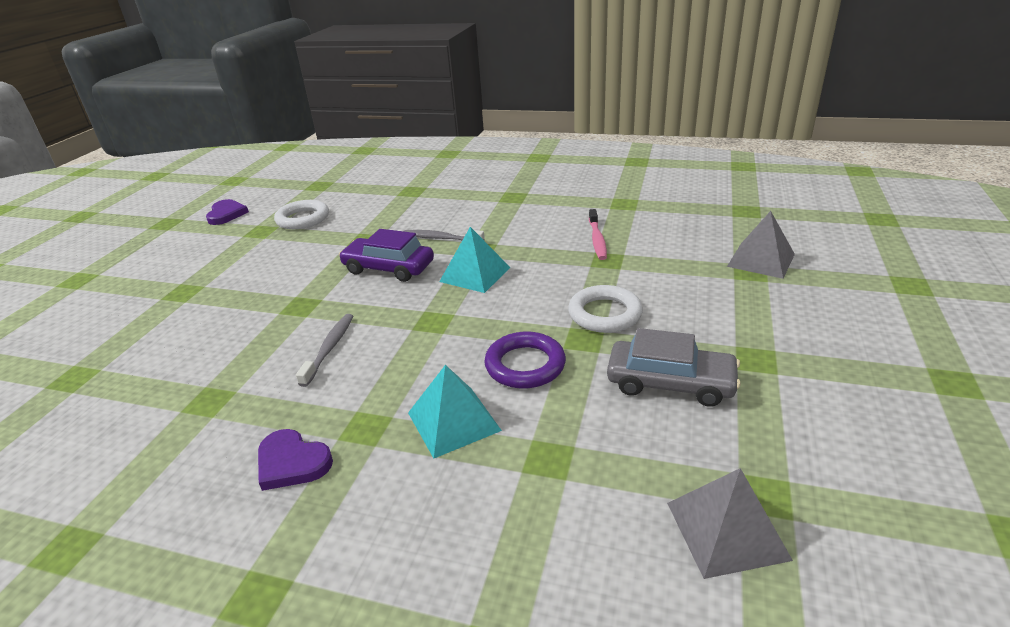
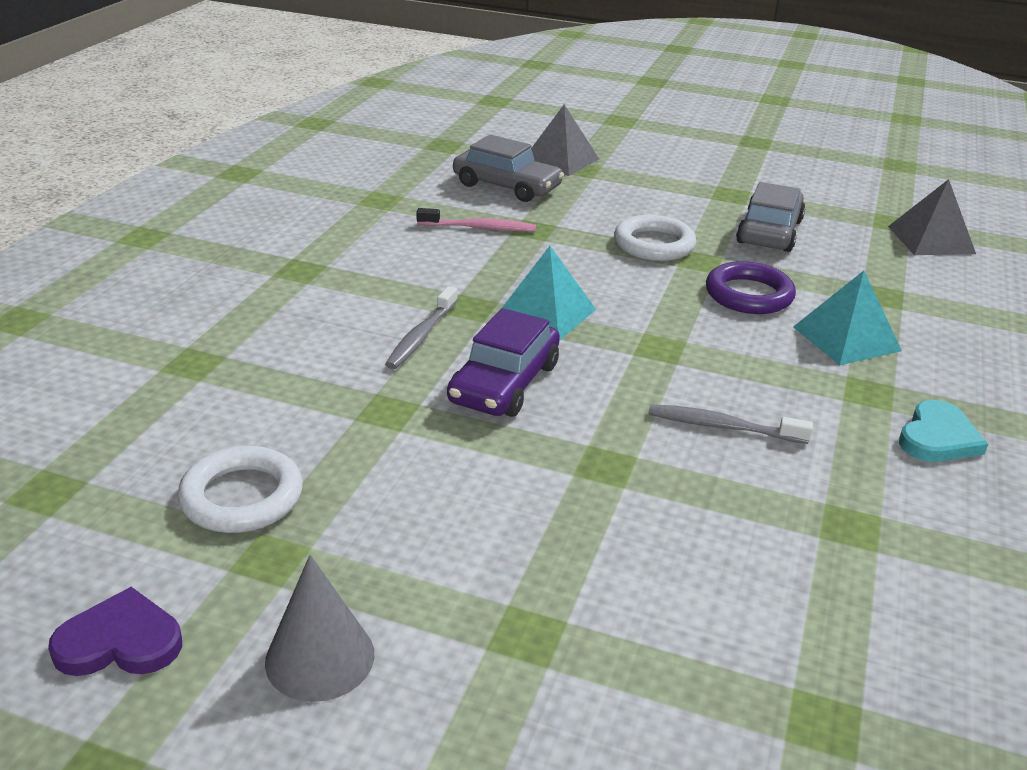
camera: 90 degrees left, 0 degrees up
(196, 249) = (320, 657): none -> grey cone
(292, 462) = (938, 437): purple heart -> turquoise heart
(681, 242) = (507, 186): none -> grey car

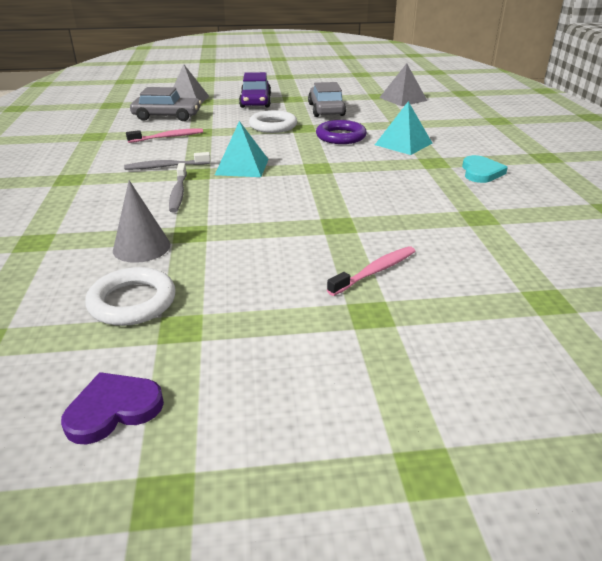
camera: 25 degrees left, 0 degrees up
(320, 657) = (261, 368): grey cone -> grey cone (141, 247)
(504, 383) = (248, 203): purple car -> purple car (255, 101)
(592, 566) = (375, 271): none -> pink toothbrush
(723, 427) = (381, 193): grey toothbrush -> grey toothbrush (166, 166)

